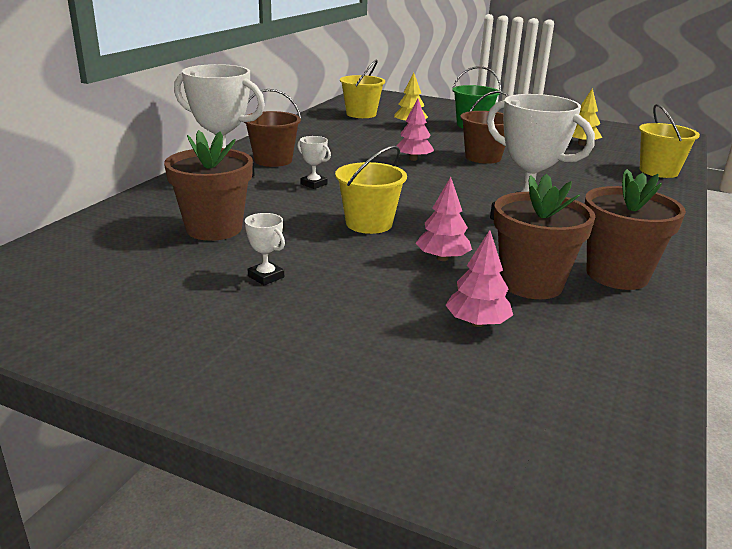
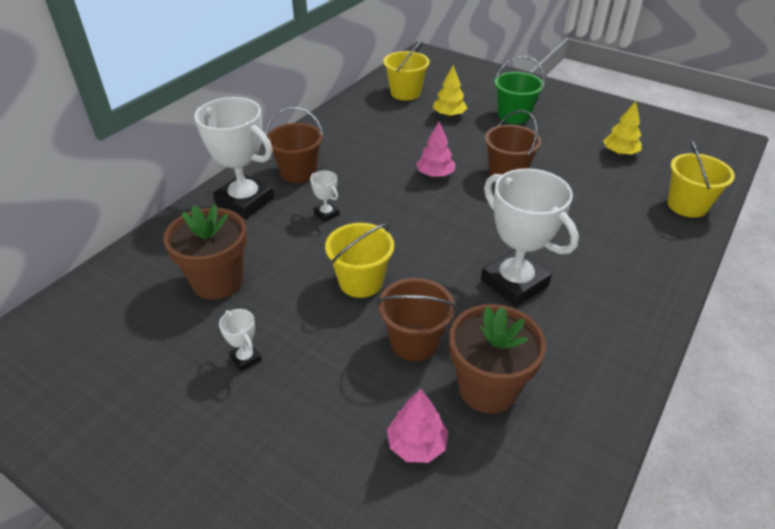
camera: 10 degrees right, 15 degrees up
(442, 258) = (414, 342): pink tree -> brown bucket
(617, 275) = (578, 381): brown flower pot -> none

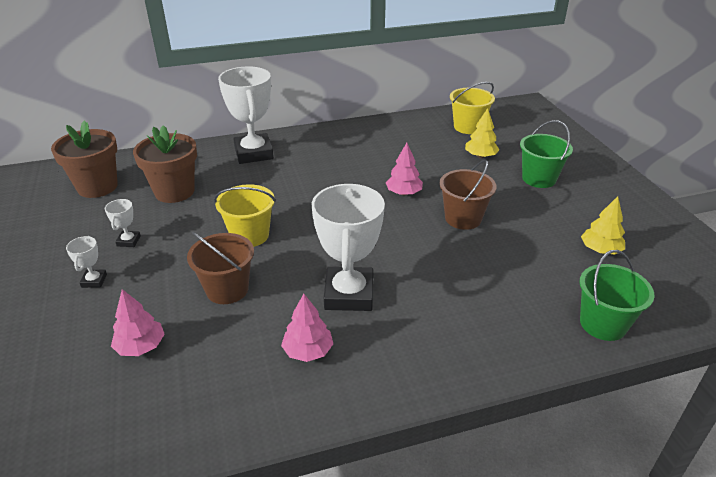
camera: 40 degrees right, 5 degrees down
(298, 172) = (311, 150): brown bucket -> none
(326, 214) = (290, 184): white trophy -> white trophy (94, 281)
(487, 388) = (228, 346): brown flower pot -> brown flower pot (97, 187)
(551, 348) = (308, 351): none -> pink tree
(687, 205) = (603, 324): yellow bucket -> green bucket

